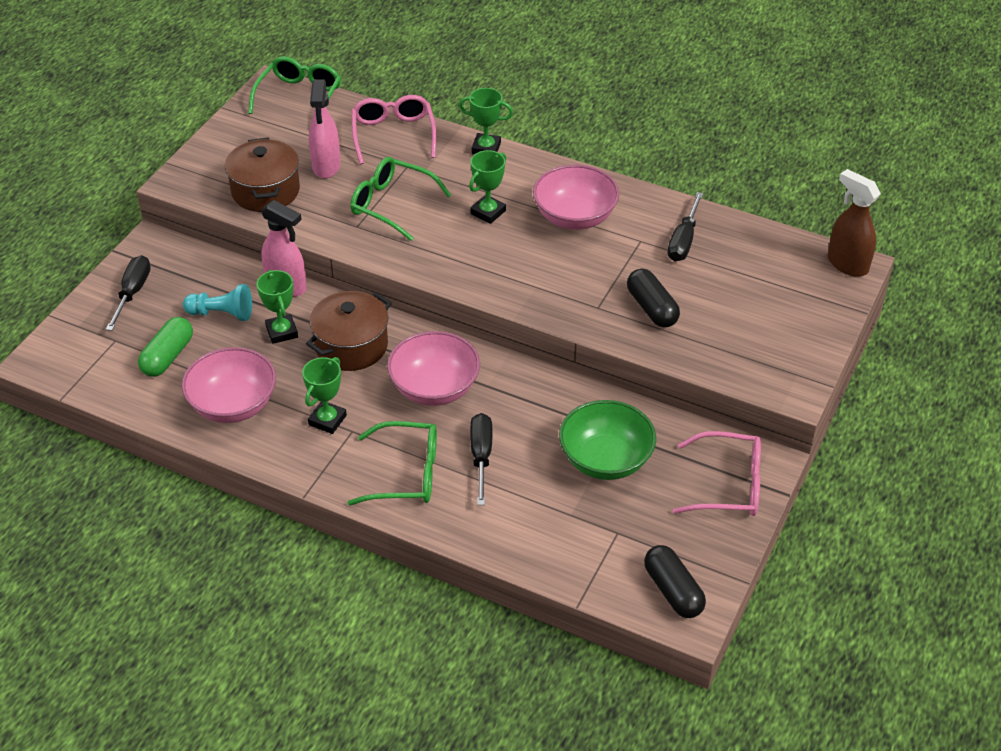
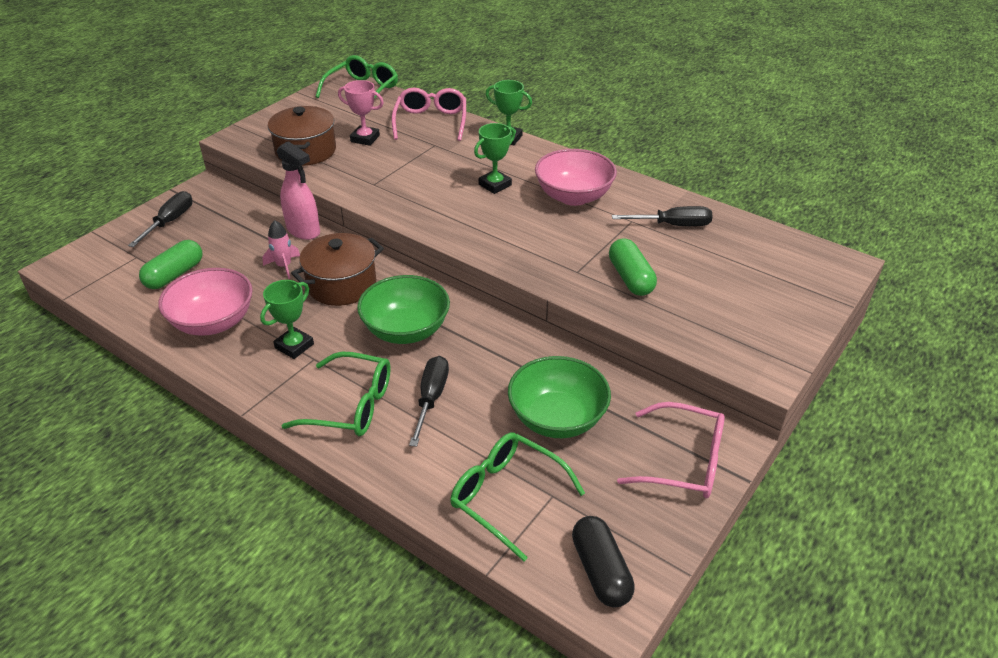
camera: 10 degrees right, 5 degrees down
(222, 314) = (238, 246): turquoise pawn -> none
(282, 332) = (284, 266): green trophy -> pink rocket
(326, 166) = (365, 138): pink spray bottle -> pink trophy
(393, 205) = (411, 171): green glasses -> green glasses (508, 497)
(434, 388) = (406, 330): pink bowl -> green bowl
(652, 308) = (630, 278): black capsule -> green capsule
(683, 241) = (673, 225): black screwdriver -> black screwdriver turned 120 degrees counterclockwise
(847, 264) = (835, 261): brown spray bottle -> none

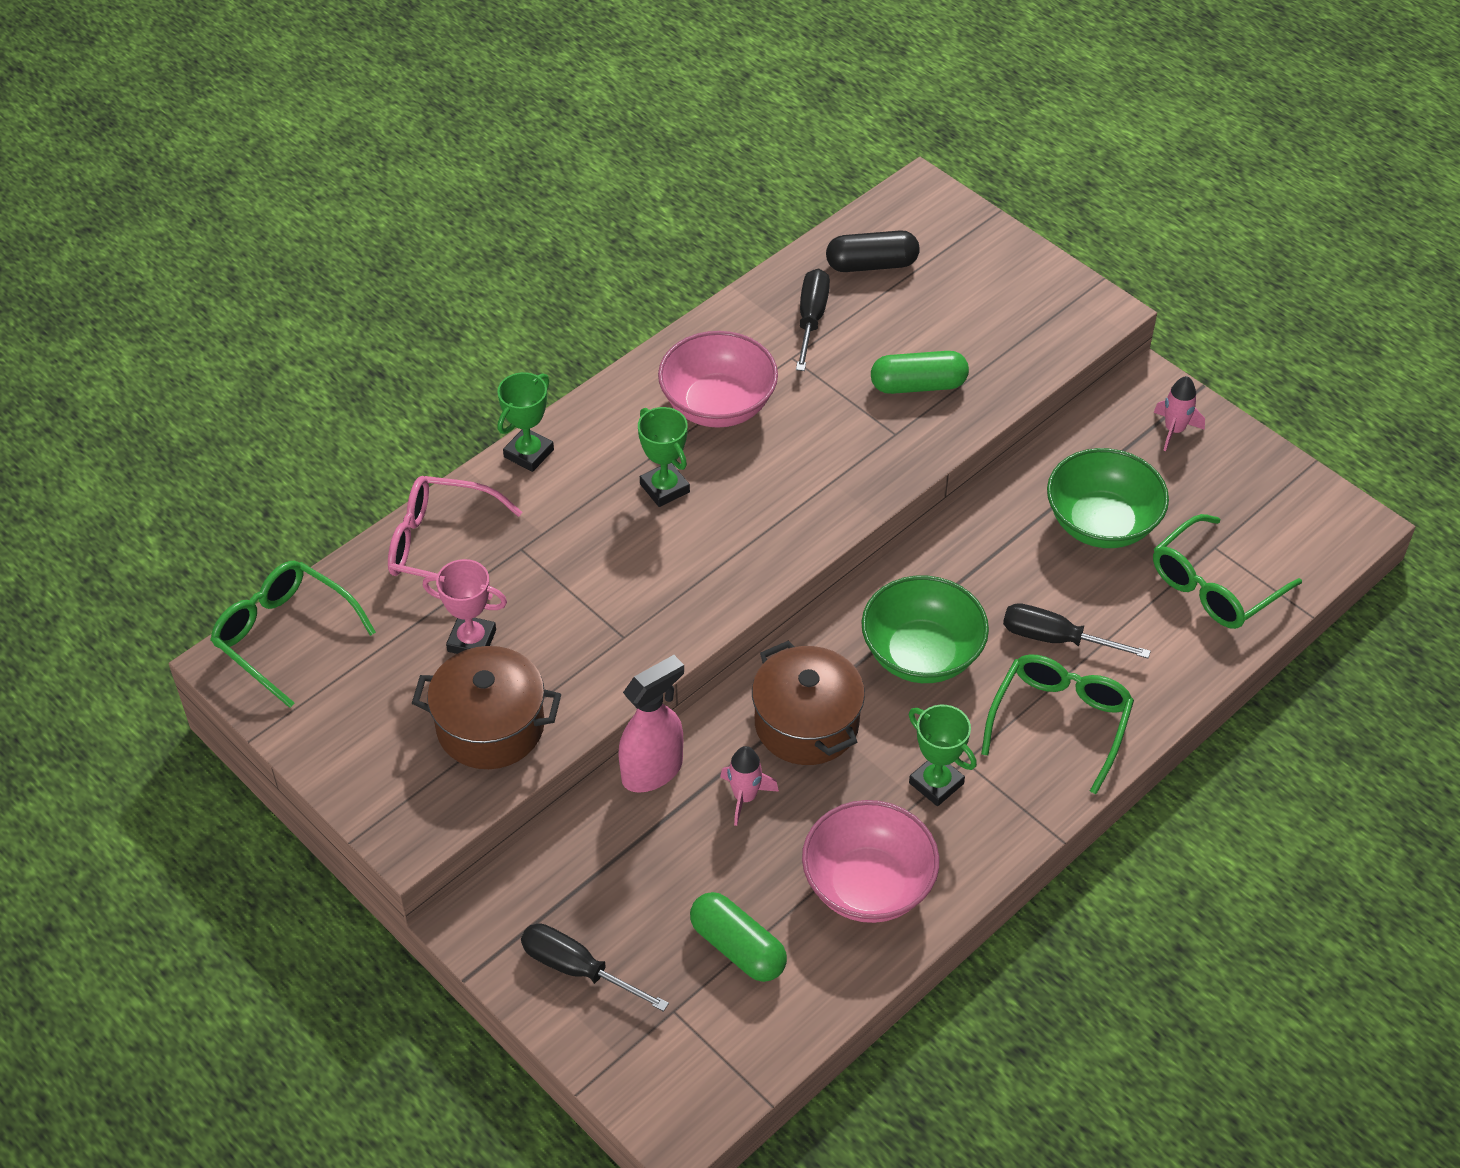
camera: 80 degrees left, 10 degrees up
(365, 138) = (472, 640): pink trophy -> pink trophy turned 75 degrees clockwise
(601, 571) = (1311, 525): black capsule -> black capsule (871, 264)
(682, 461) = (1174, 430): pink glasses -> pink rocket

